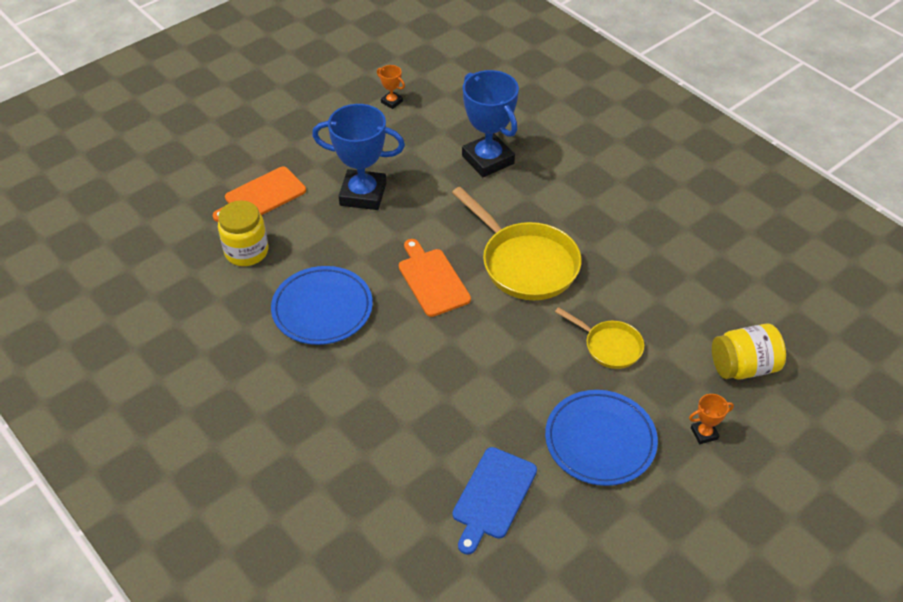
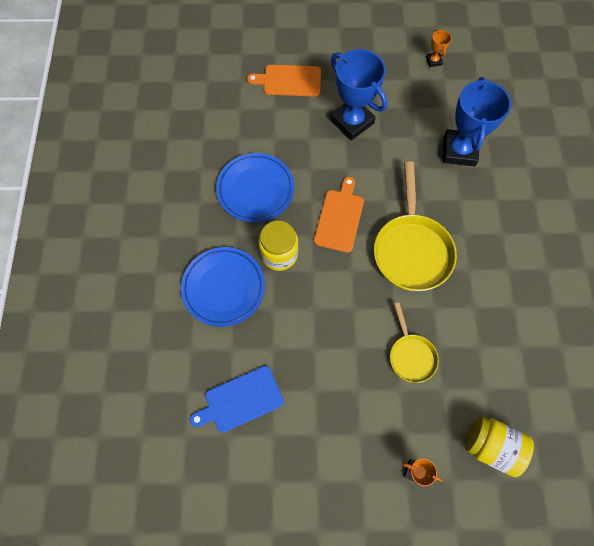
camera: 40 degrees right, 20 degrees up
(246, 251) = (246, 116): yellow jar -> yellow jar (279, 254)
(600, 440) = (340, 418): blue plate -> blue plate (223, 288)

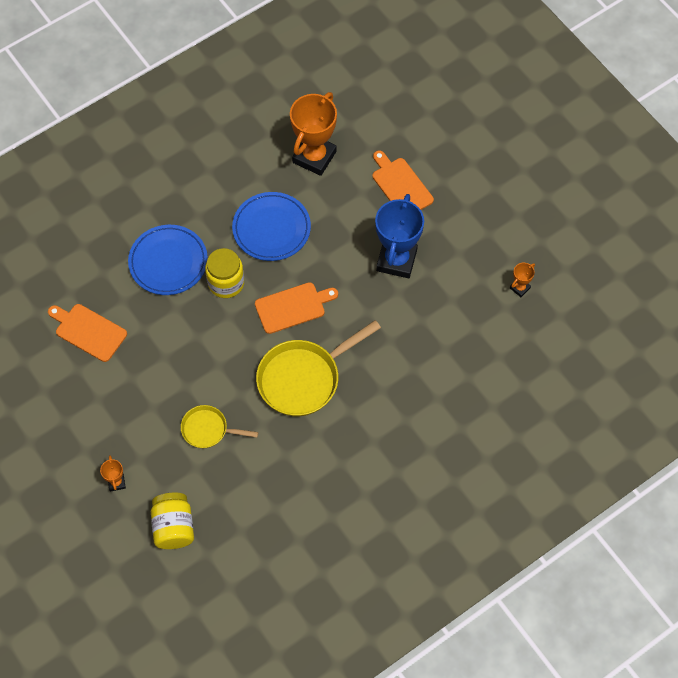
camera: 55 degrees right, 5 degrees down
(215, 121) = (314, 157): none -> orange trophy
(240, 400) = (88, 331): blue cutting board -> orange cutting board
(411, 355) = (208, 429): yellow pan -> yellow pan turned 60 degrees clockwise
(459, 151) = (434, 363): blue trophy -> none

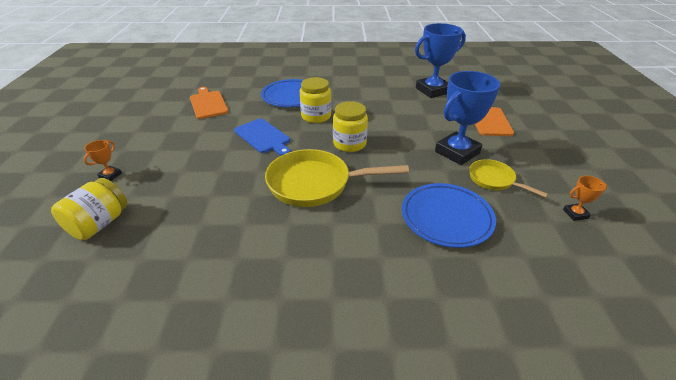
camera: 35 degrees right, 25 degrees down
(203, 348) = (263, 137): none -> blue cutting board
(208, 429) = (209, 178): yellow pan -> yellow pan (494, 180)
(271, 229) = (373, 106): blue plate -> blue plate (446, 217)
(293, 307) = (349, 144): orange cutting board -> yellow jar
(314, 157) = (433, 90): orange trophy -> blue trophy

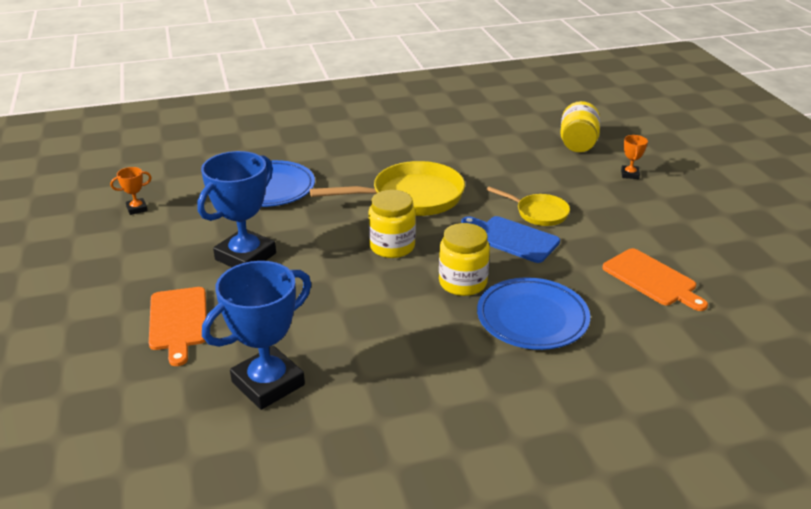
camera: 165 degrees right, 5 degrees down
(494, 180) = (209, 229): yellow pan -> yellow pan (538, 213)

